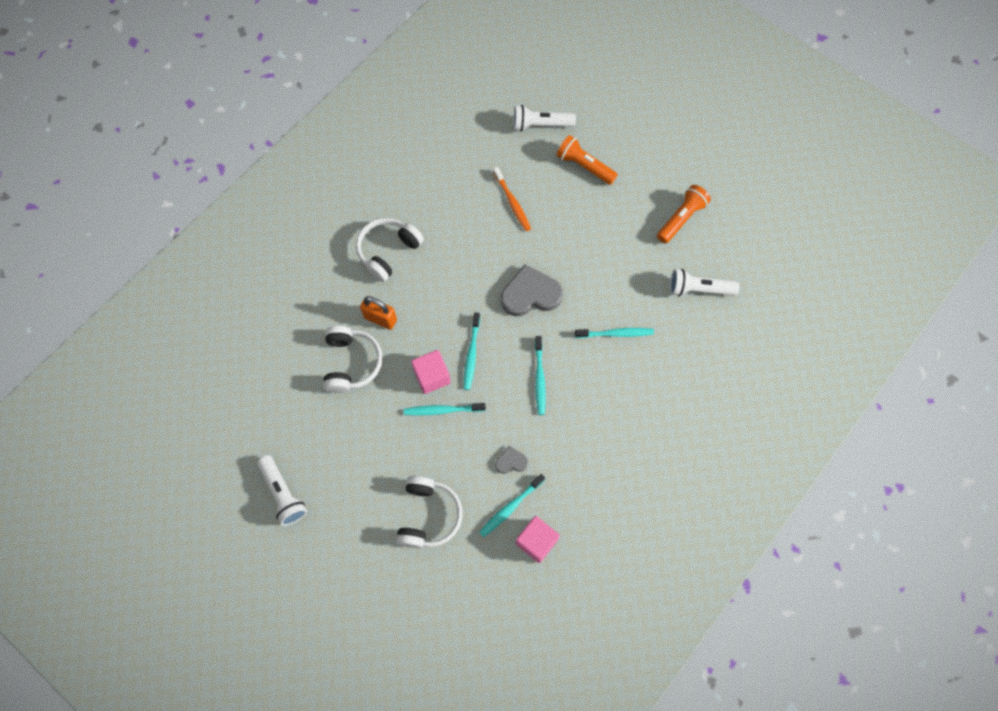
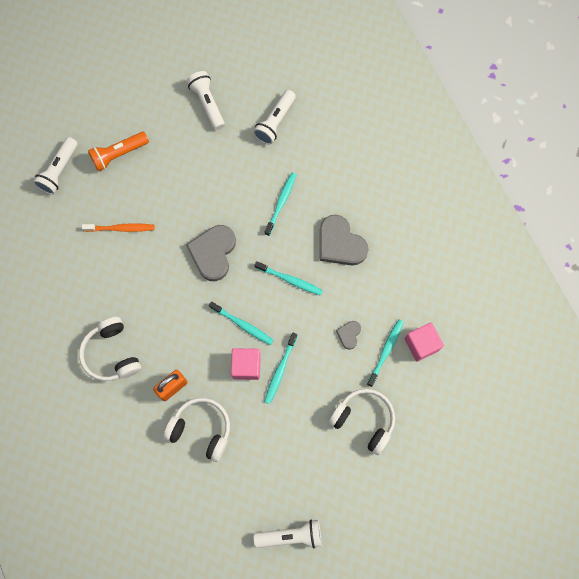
camera: 65 degrees left, 5 degrees up
(511, 507) = (385, 352): turquoise toothbrush -> turquoise toothbrush turned 135 degrees counterclockwise
(603, 410) = (340, 243): none -> grey heart
(681, 219) = (207, 104): orange flashlight -> white flashlight

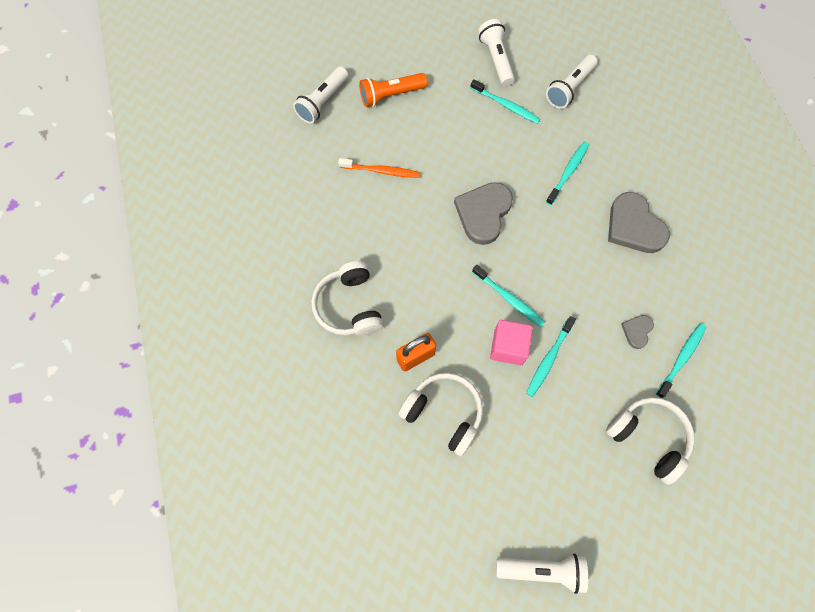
camera: 10 degrees right, 5 degrees down
(290, 280) = (570, 257): turquoise toothbrush -> turquoise toothbrush (506, 105)
(421, 344) = (726, 358): pink cube -> none

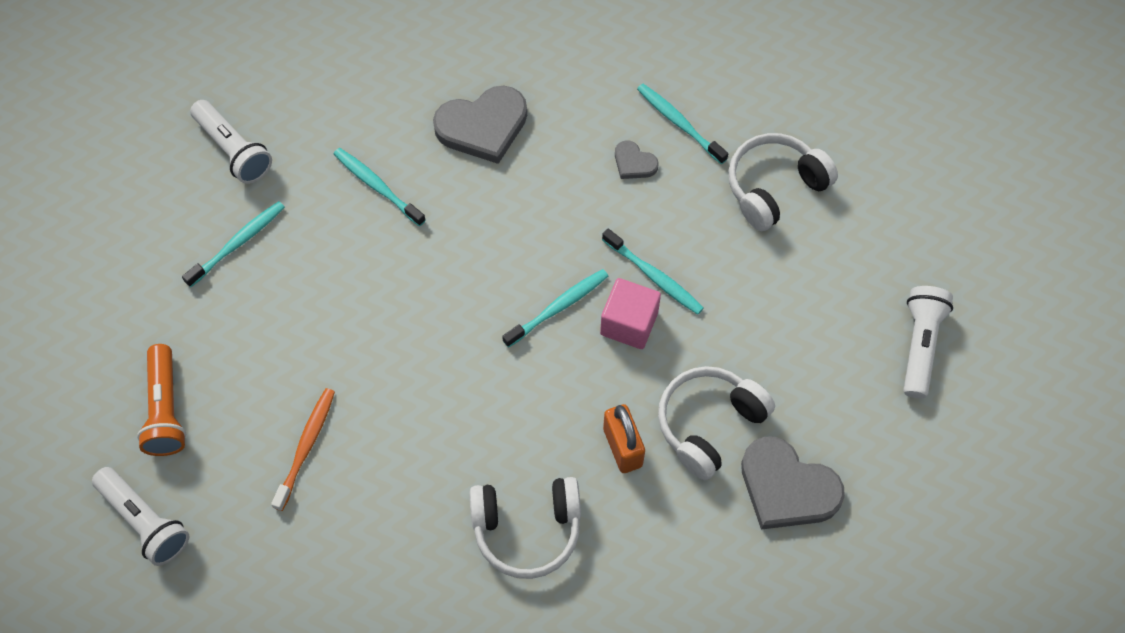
camera: 80 degrees left, 5 degrees down
(483, 213) = (417, 313): grey heart -> grey heart (787, 487)
(496, 59) = (147, 239): white flashlight -> none

